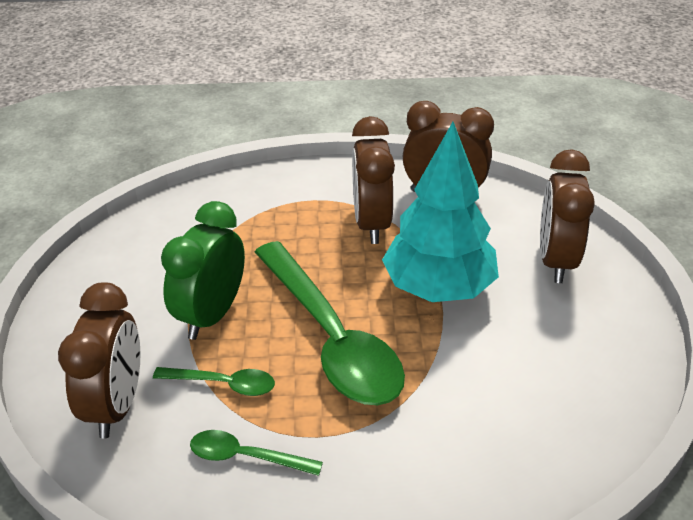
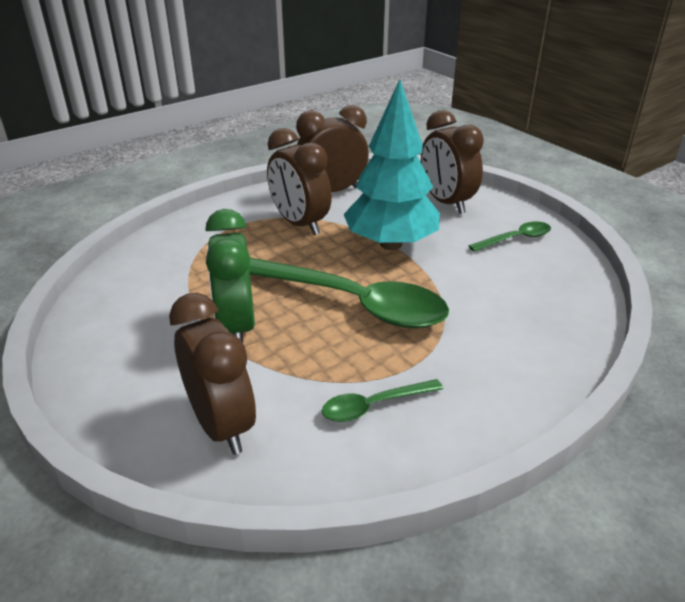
camera: 35 degrees left, 5 degrees down
(224, 384) = (300, 367): green spoon -> green spoon (516, 239)

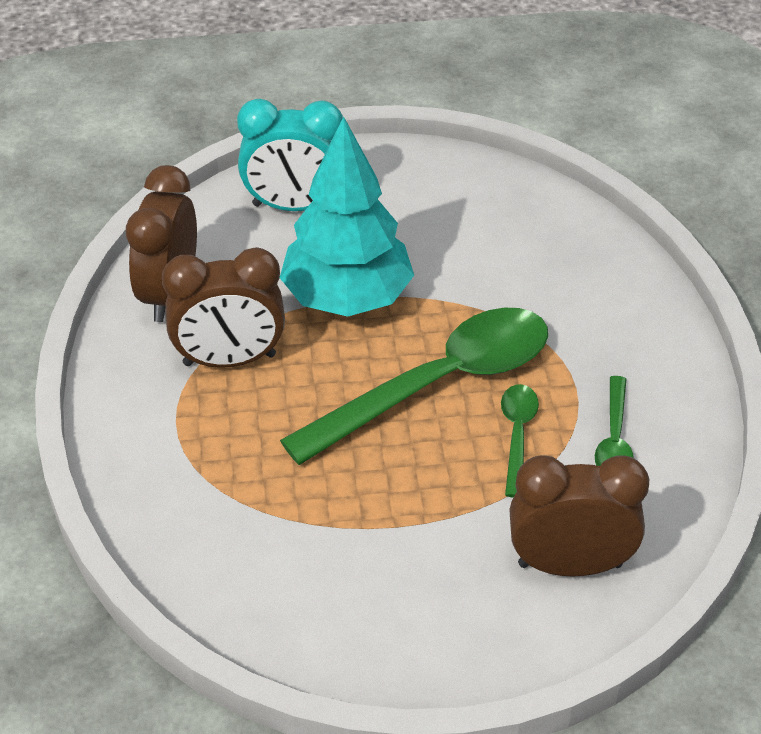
camera: 60 degrees left, 10 degrees up
(237, 326) = (412, 499): green clock -> none
(446, 203) = (294, 206): brown clock -> turquoise clock
(516, 239) = (421, 194): green spoon -> green spoon (517, 435)

